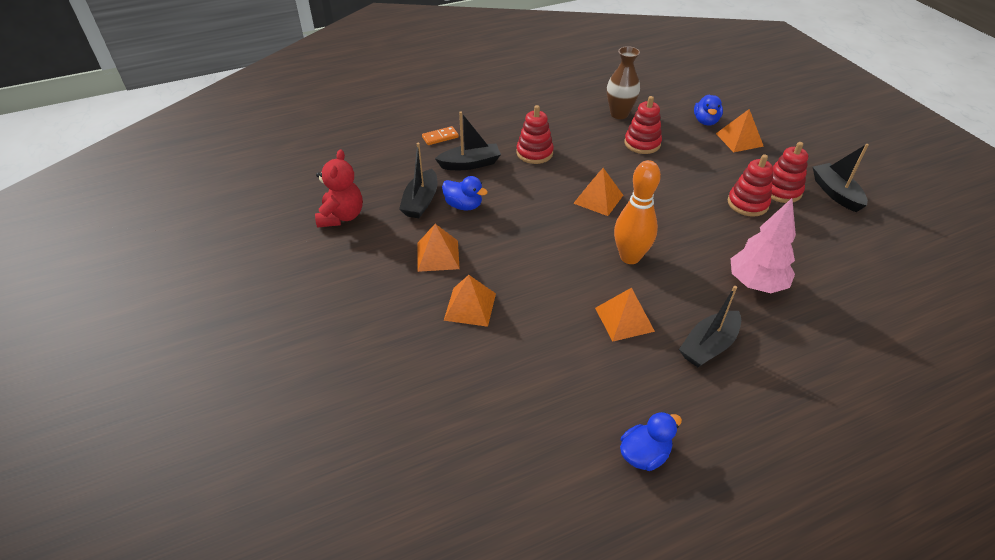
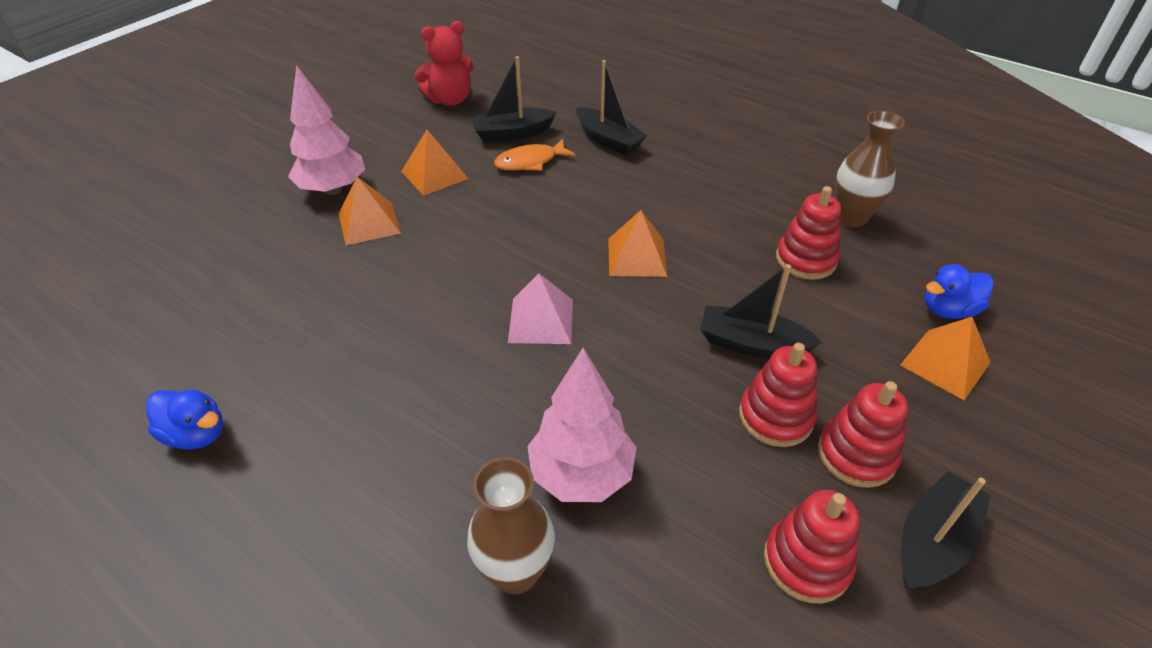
camera: 60 degrees right, 0 degrees up
(408, 315) = (333, 189): none -> pink tree
(440, 137) = (636, 105): orange domino -> none
(463, 205) = (530, 162): blue duck -> orange fish
(534, 153) = (679, 177): red stacking toy -> red stacking toy (806, 562)
(624, 319) = (418, 350): orange pyramid -> none
(630, 257) = (541, 320): orange bowling pin -> pink pyramid
(708, 346) = (413, 449): black boat -> black boat (752, 344)
(809, 330) = (515, 572): none -> brown vase

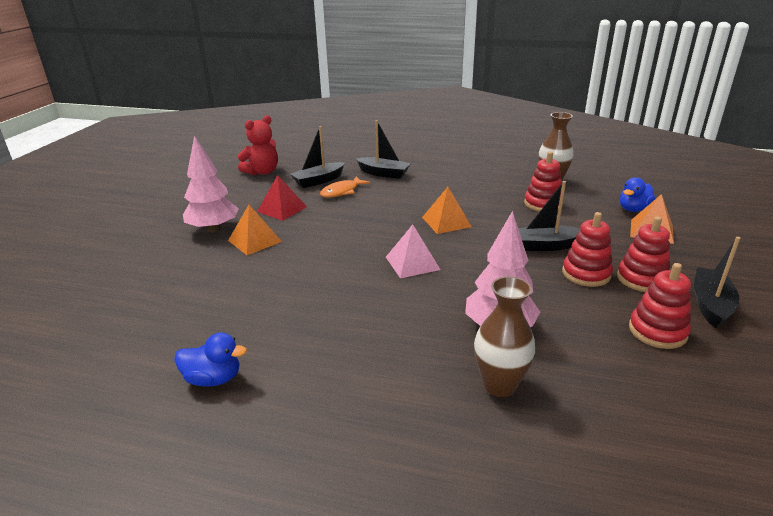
camera: 20 degrees left, 15 degrees down
(434, 175) = (282, 209): orange pyramid -> red pyramid

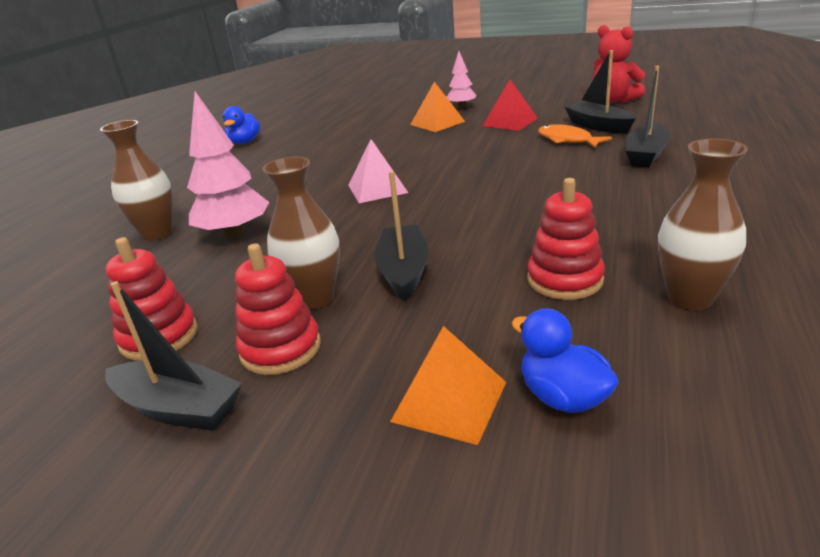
camera: 95 degrees right, 0 degrees up
(214, 229) = (461, 107): pink tree -> pink tree, size x0.58
(446, 222) = (483, 202): orange pyramid -> none
(586, 274) = (315, 298): red stacking toy -> brown vase

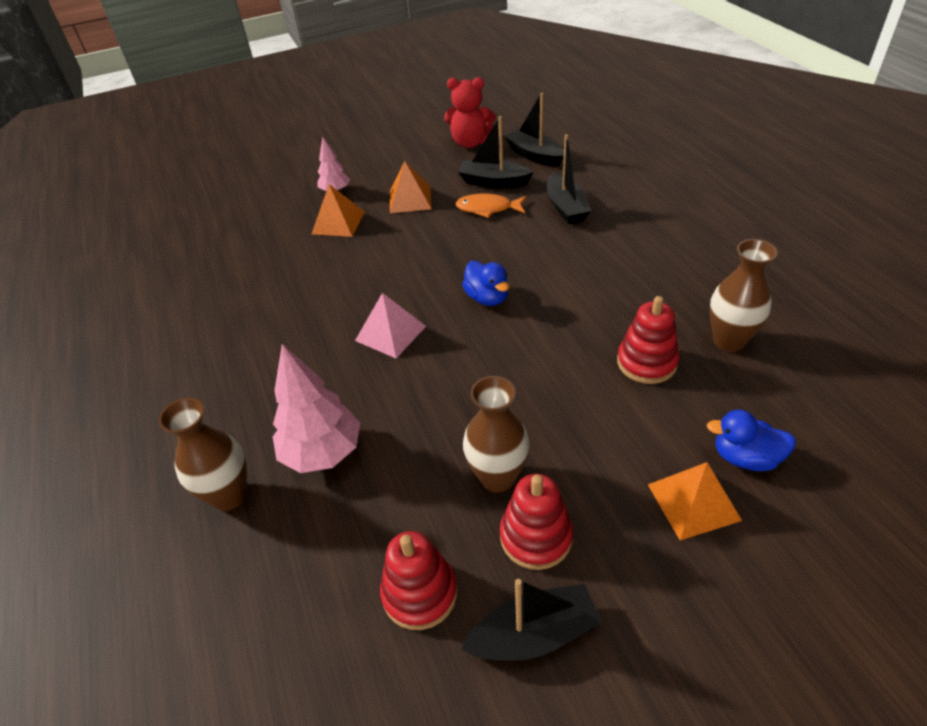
camera: 40 degrees left, 15 degrees up
(245, 142) = (137, 327): blue duck -> blue duck (487, 298)
(404, 272) = (532, 413): black boat -> black boat (534, 155)
(510, 122) = (410, 199): red pyramid -> orange pyramid

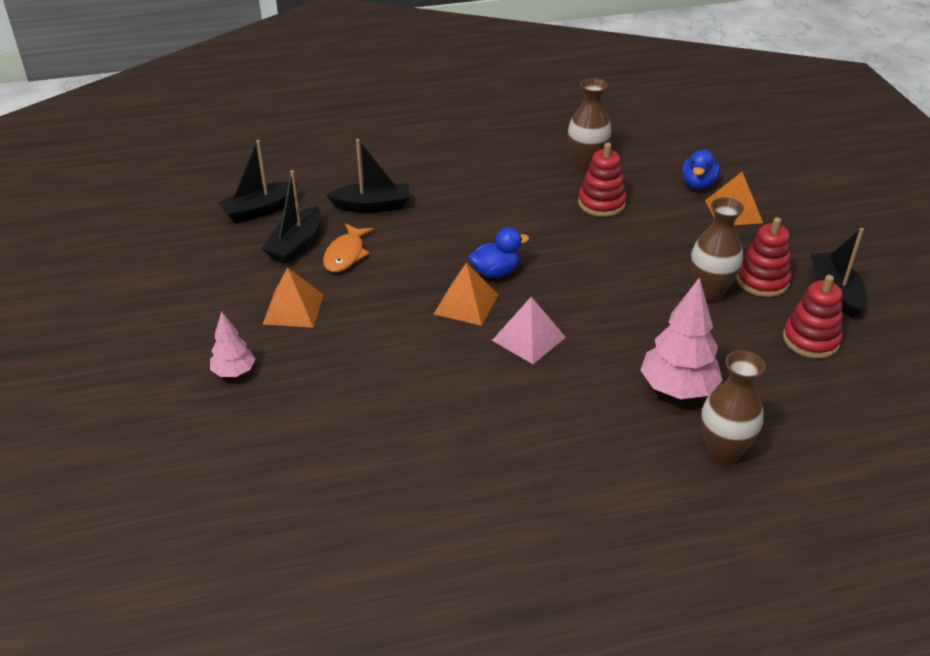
camera: 85 degrees left, 5 degrees down
(338, 222) = (310, 371): orange pyramid -> orange pyramid (466, 304)
(470, 143) = (195, 251): red teddy bear -> none

